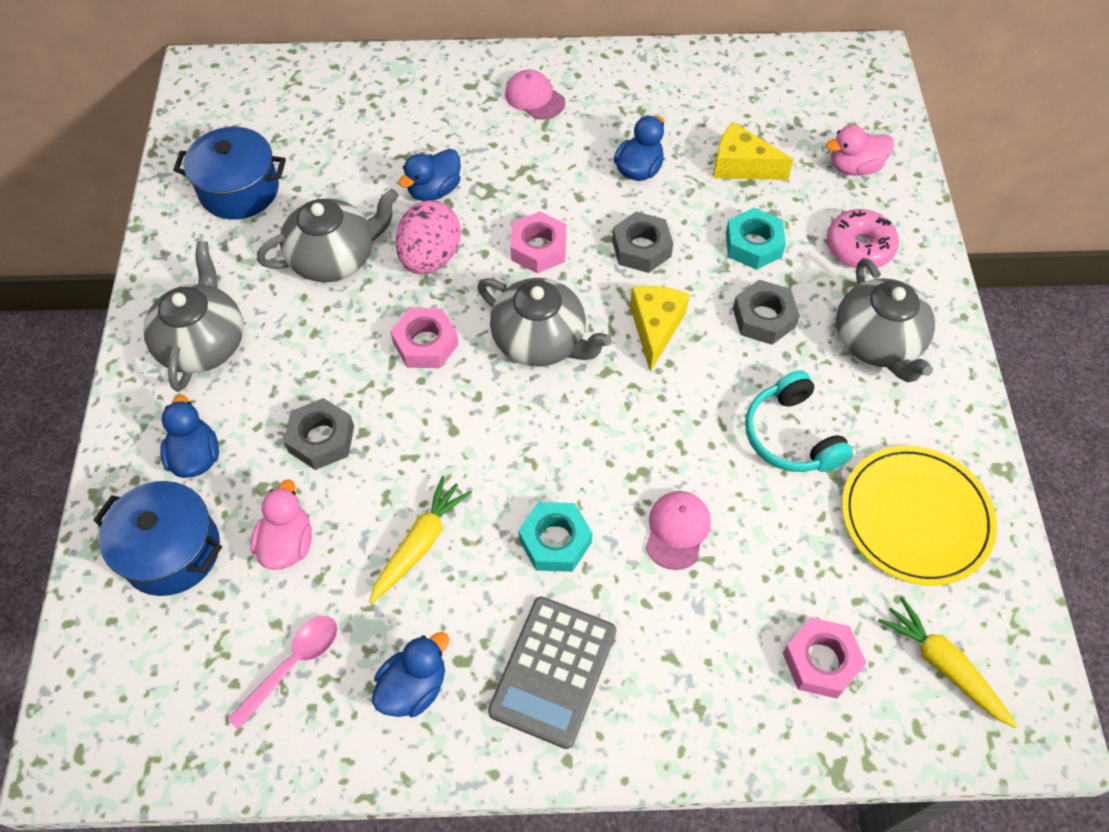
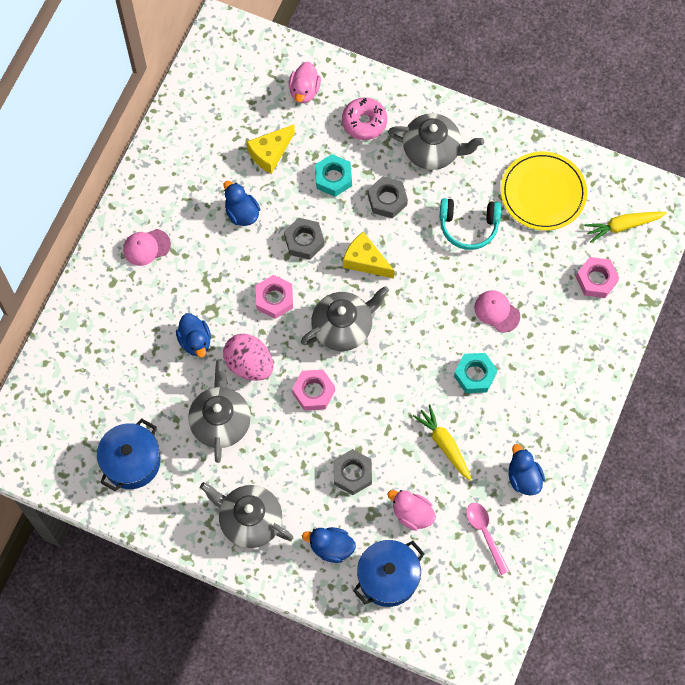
camera: 65 degrees left, 10 degrees up
(553, 671) = (545, 407): grey calculator -> none

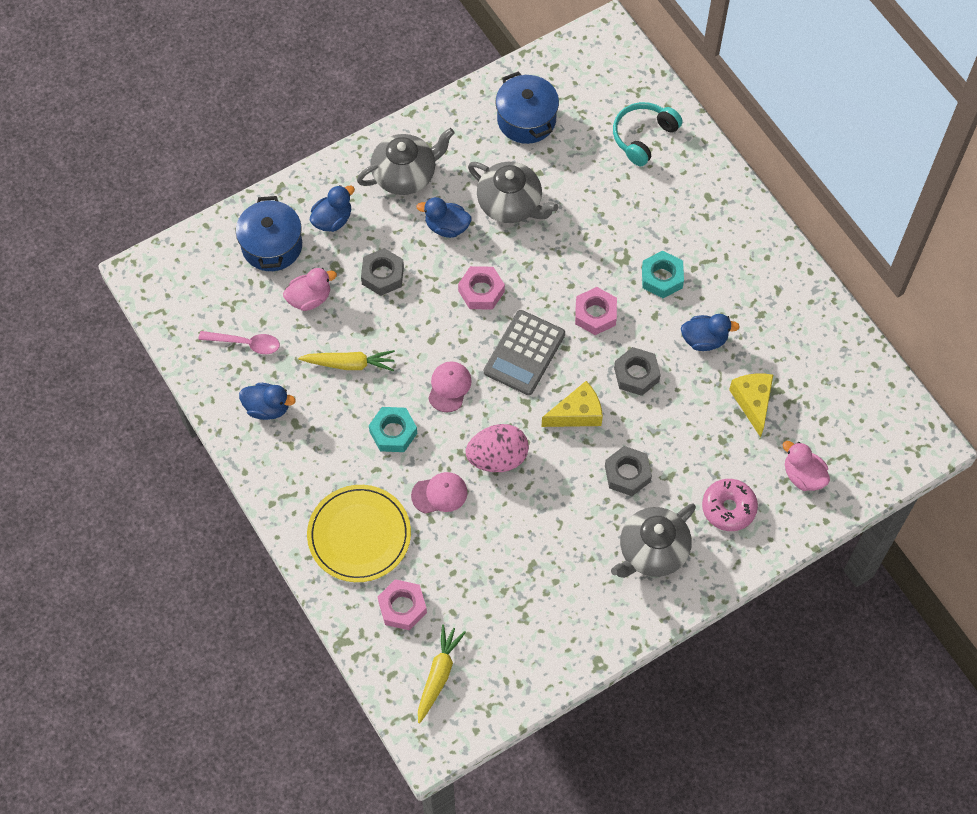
camera: 125 degrees right, 5 degrees down
(146, 247) = (725, 242): pink cap -> pink cap (449, 387)
(195, 341) = (601, 228): blue duck -> blue duck (447, 227)
(249, 364) = (546, 257): pink egg -> pink egg (497, 458)
(333, 178) = (685, 441): turquoise nut -> turquoise nut (662, 278)
(343, 327) = (524, 353): grey teapot -> grey calculator
(468, 226) = (545, 529): turquoise headphones -> turquoise headphones (643, 137)
(543, 193) = (530, 624): yellow plate -> yellow plate (359, 535)

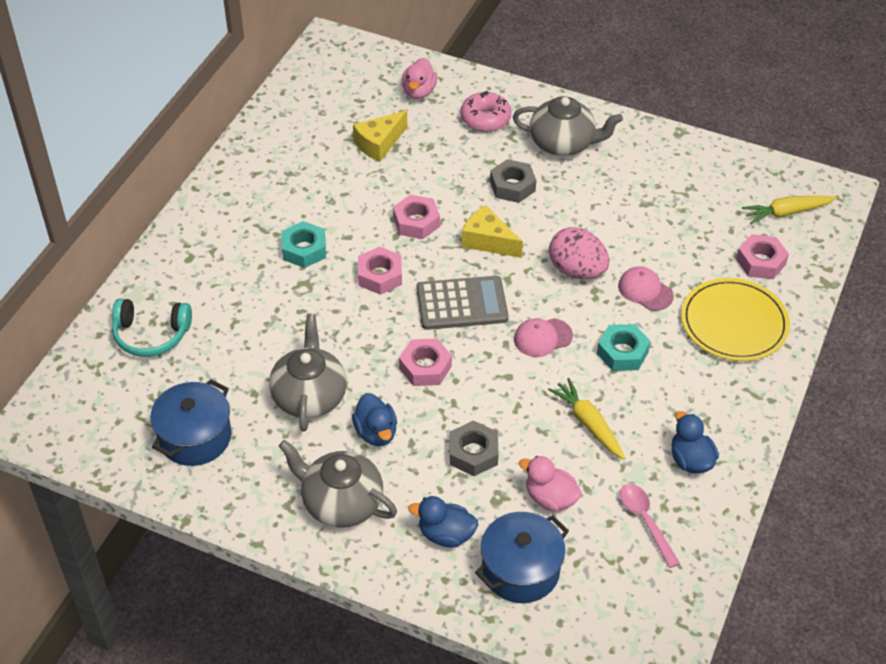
camera: 125 degrees left, 15 degrees down
(636, 374) = (416, 222): grey nut -> pink nut
(704, 340) = (345, 196): blue duck -> none

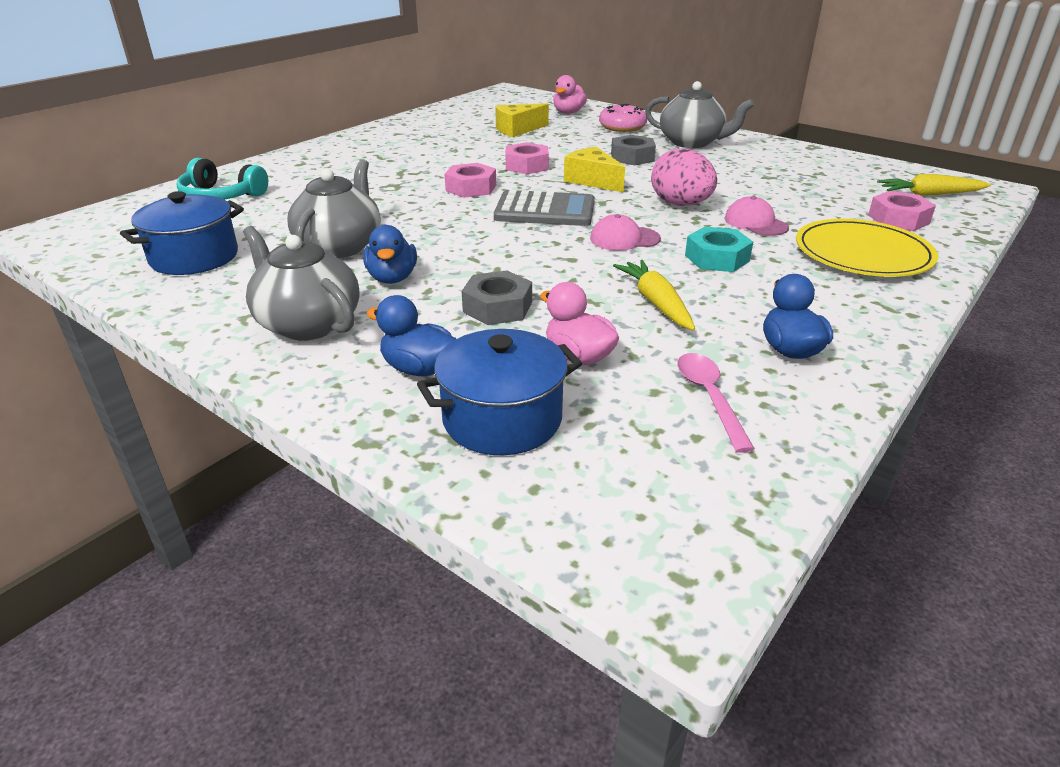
camera: 15 degrees right, 15 degrees down
(304, 249) = (408, 169): turquoise nut -> none
(425, 367) = (480, 243): pink nut -> none

